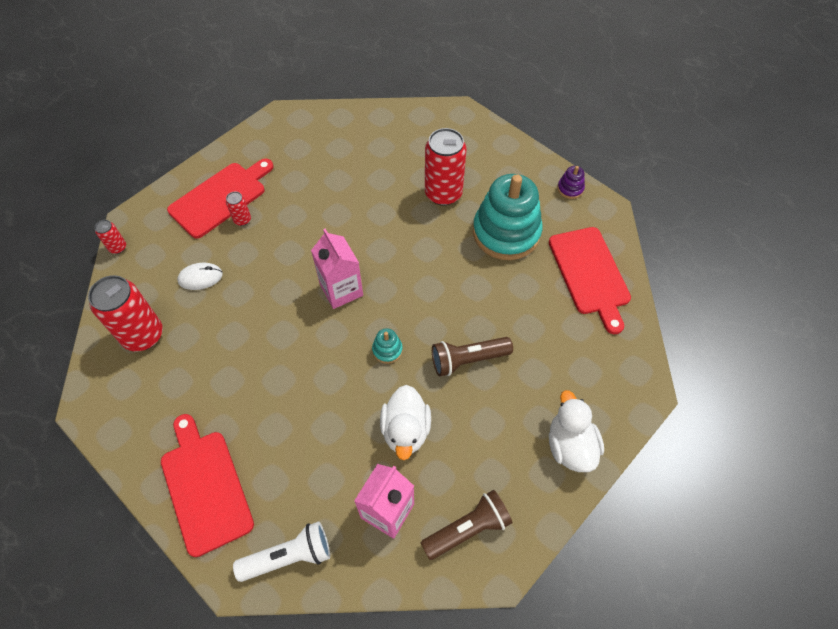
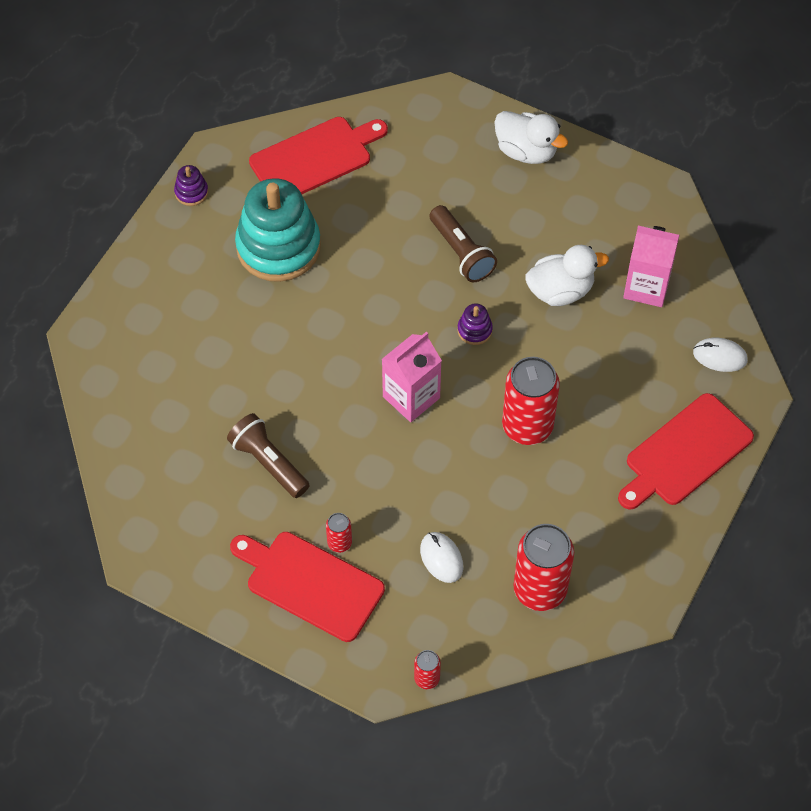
camera: 105 degrees left, 0 degrees up
(289, 556) = (720, 356): white flashlight -> white mouse
(387, 350) = (474, 330): turquoise stacking toy -> purple stacking toy
(443, 193) = (234, 324): red can -> red can (527, 426)
(468, 529) = (638, 219): brown flashlight -> brown flashlight (268, 463)
(570, 445) = (526, 151): white duck -> white duck turned 120 degrees counterclockwise

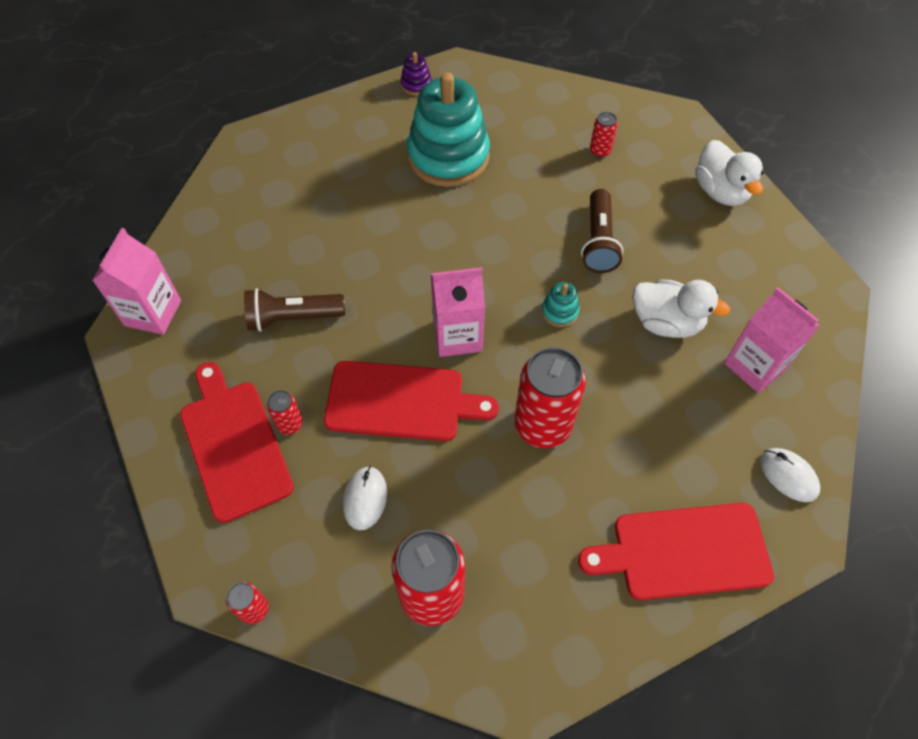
camera: 35 degrees right, 0 degrees up
(148, 530) = (153, 313): none -> pink carton
(268, 463) = (293, 318): brown flashlight -> brown flashlight turned 90 degrees counterclockwise
(314, 158) = (532, 108): red cutting board -> red cutting board (401, 401)
(403, 168) = (600, 151): none -> red can
(474, 330) = (560, 311): purple stacking toy -> turquoise stacking toy

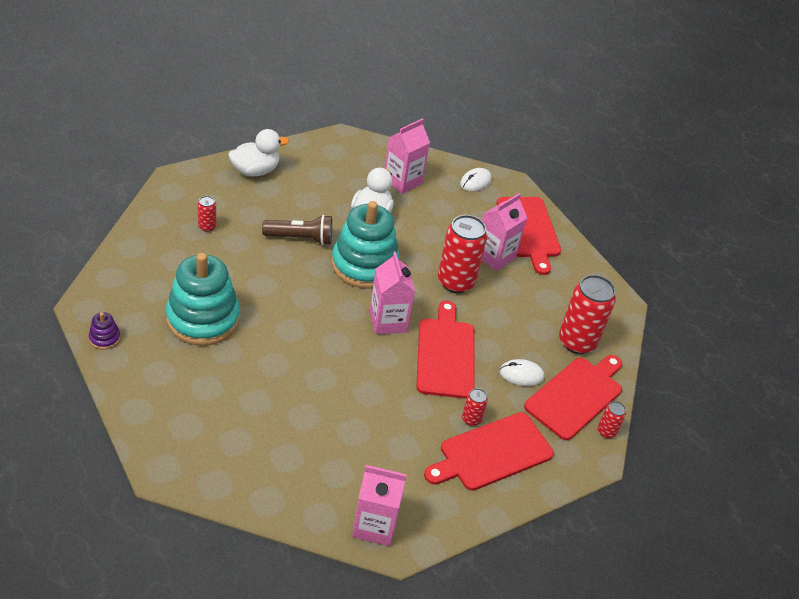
camera: 100 degrees left, 15 degrees down
(293, 318) = (376, 422): brown flashlight -> none
(323, 574) = (576, 396): none -> red cutting board
(560, 311) = (364, 265): turquoise stacking toy -> turquoise stacking toy, size x2.47
(608, 487) = (494, 256): none -> pink carton

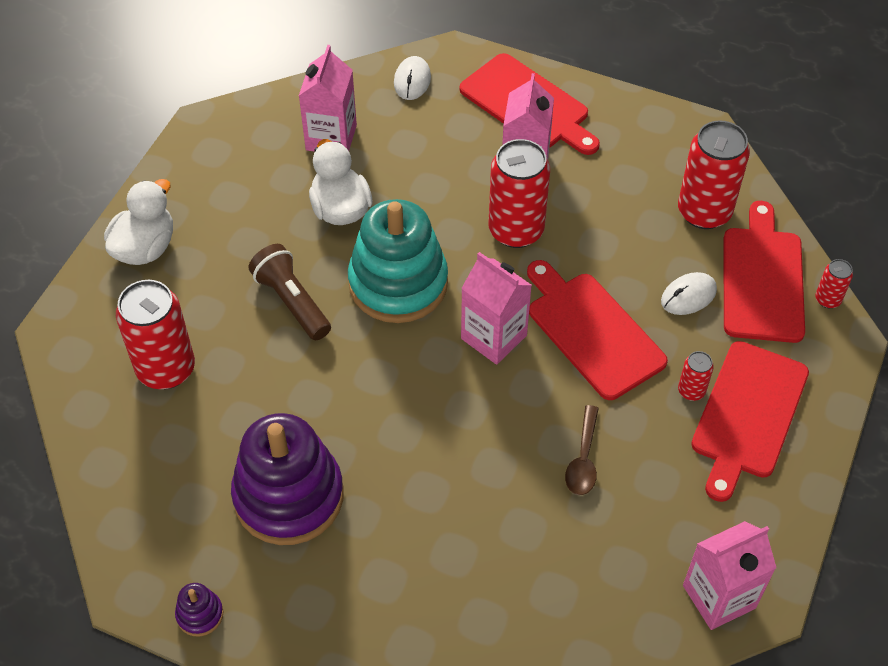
camera: 30 degrees left, 10 degrees up
(203, 319) = (289, 496): turquoise stacking toy -> purple stacking toy
(207, 227) = (166, 369): red can -> red can, size x2.16
(300, 238) = (292, 302): brown flashlight -> brown flashlight turned 90 degrees counterclockwise
(373, 408) = (583, 459): none -> brown spoon

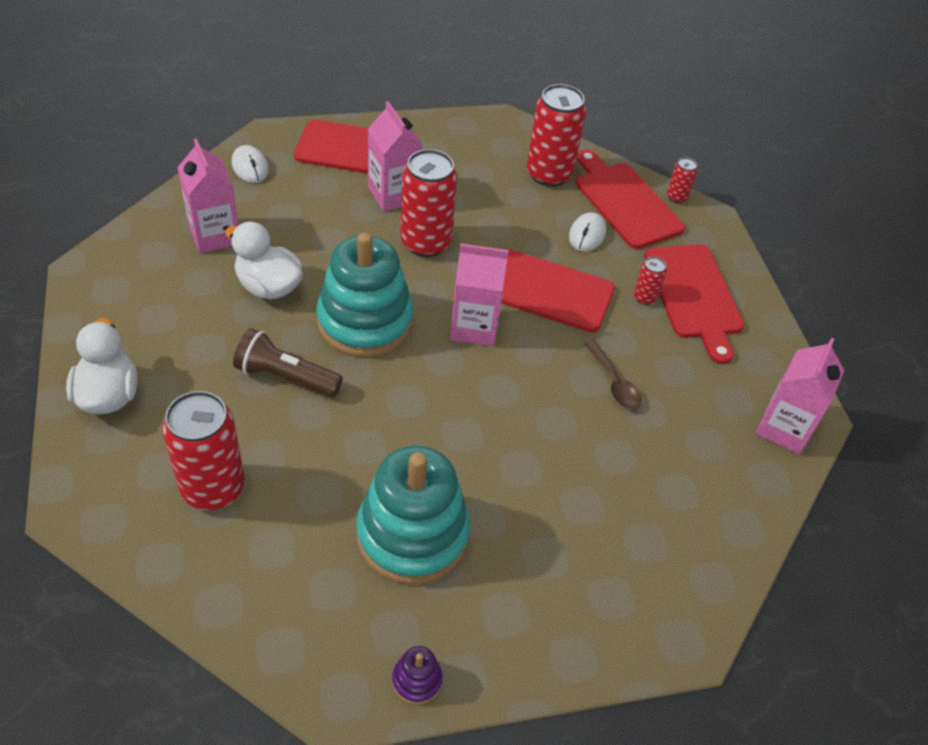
camera: 40 degrees left, 5 degrees down
(289, 496) = (412, 534): purple stacking toy -> turquoise stacking toy

